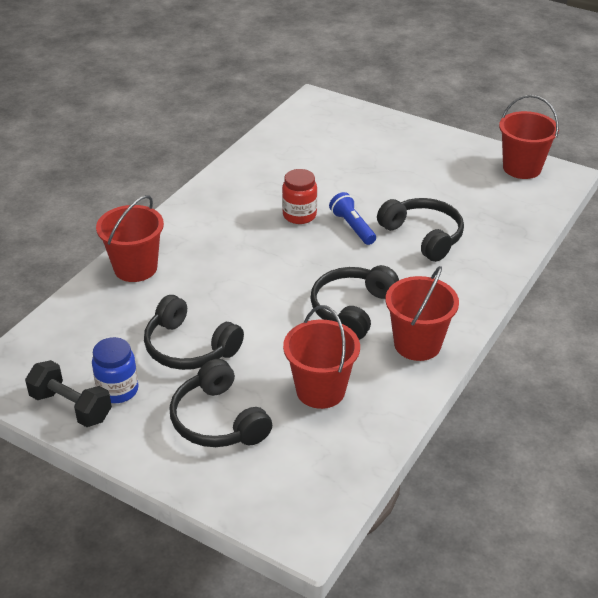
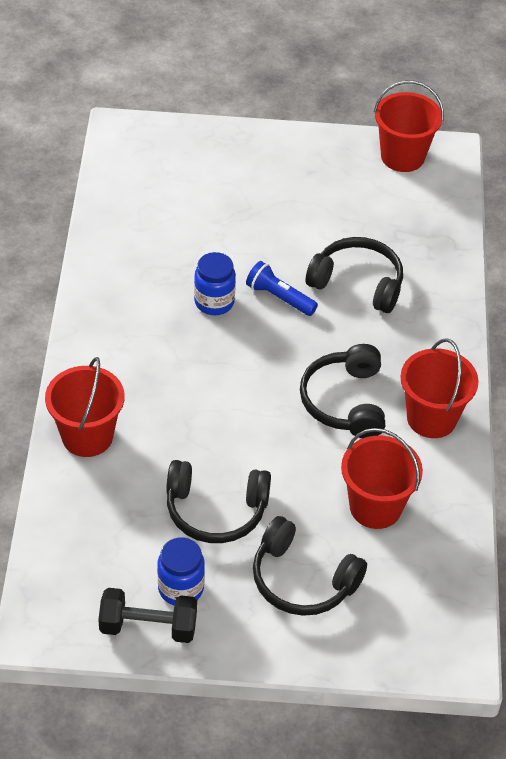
camera: 30 degrees left, 10 degrees up
(299, 215) = (214, 302): red jar -> blue jar

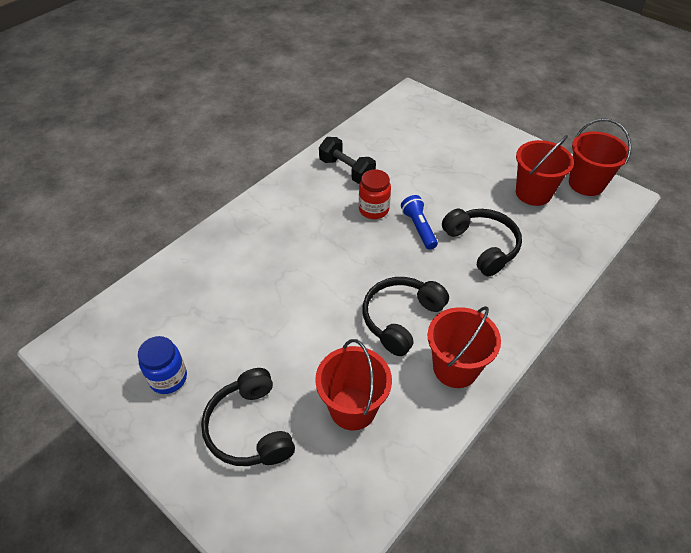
camera: 40 degrees right, 0 degrees up
(87, 436) = (218, 247): red bucket -> red bucket (533, 193)
(148, 627) = (122, 391): black dumbbell -> black dumbbell (346, 170)
(214, 302) = (373, 210): blue jar -> red jar
(215, 510) = (243, 340): black headphones -> none

